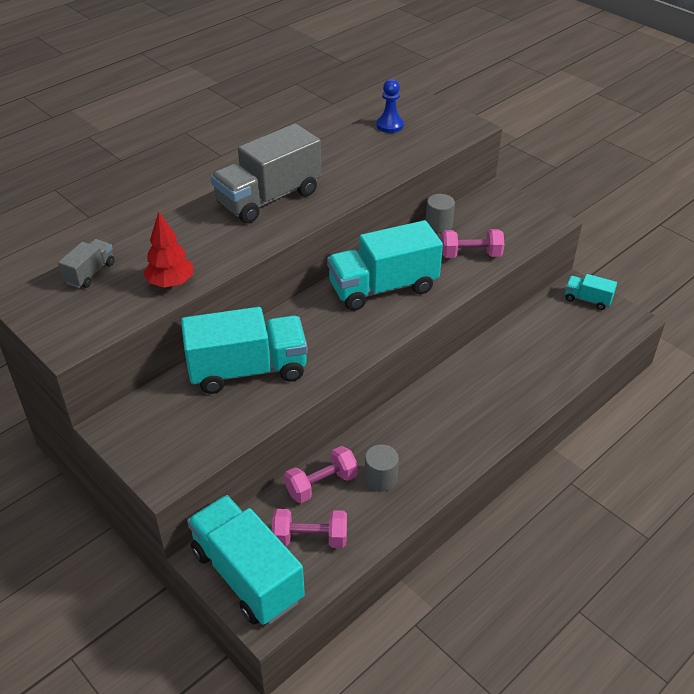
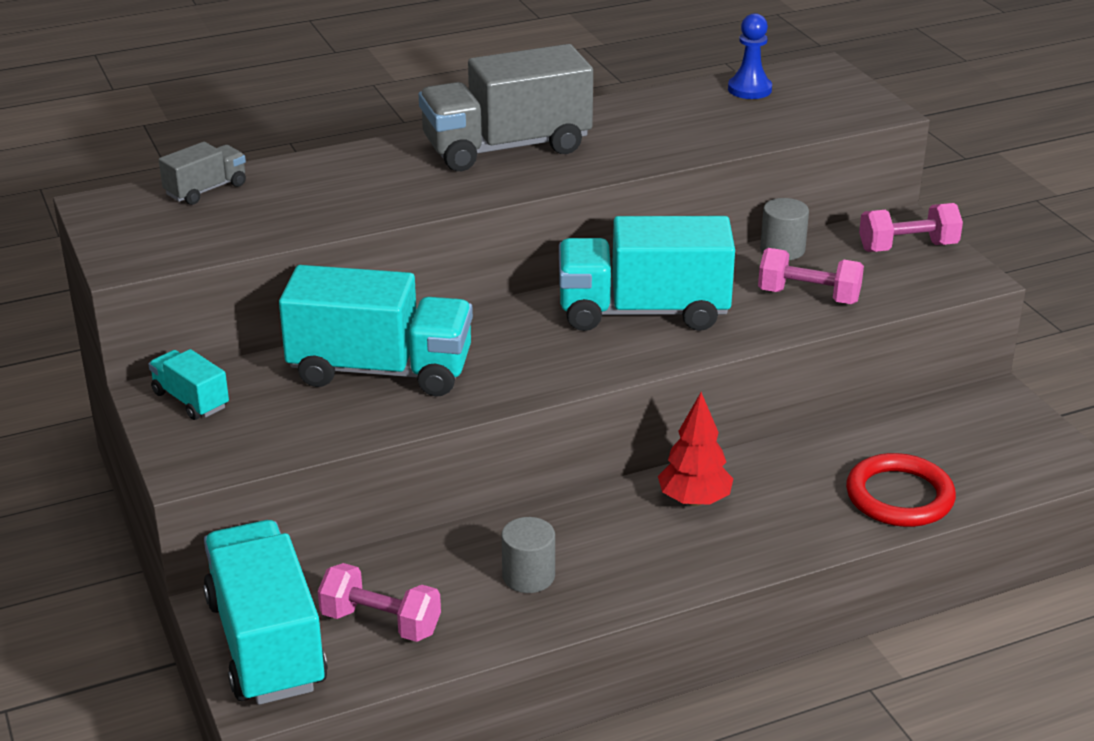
camera: 20 degrees right, 10 degrees down
(171, 283) = (305, 220): red tree -> red tree (694, 500)
(321, 484) = (436, 562): pink dumbbell -> pink dumbbell (907, 247)
(556, 366) = (899, 496): none -> red ring
(587, 300) = (1009, 419): turquoise truck -> turquoise truck (191, 400)

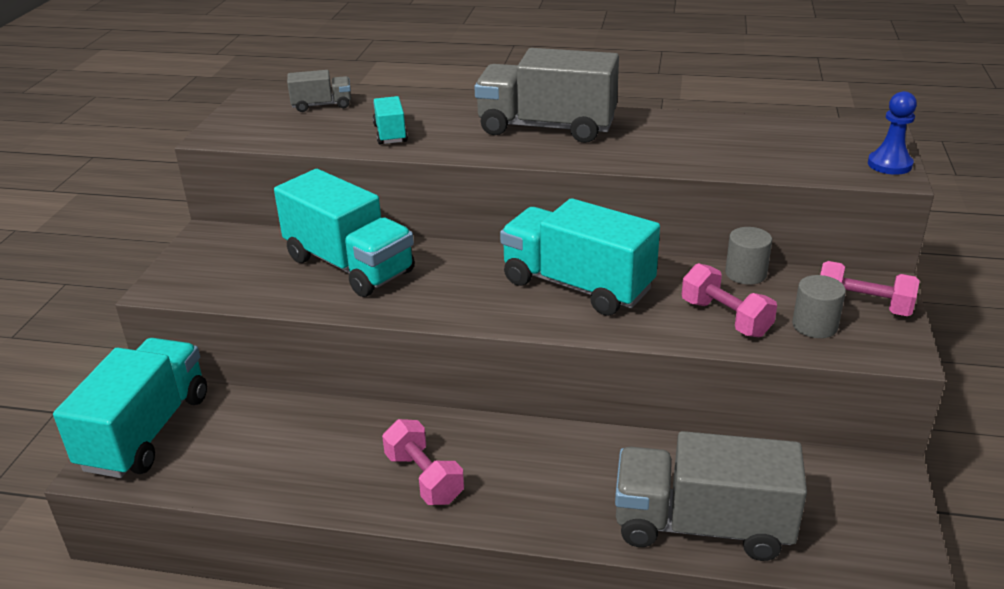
camera: 35 degrees right, 0 degrees up
(191, 400) = (219, 245): turquoise truck -> turquoise truck (390, 134)
(381, 623) = (223, 449): pink dumbbell -> pink dumbbell (424, 478)
(528, 576) = (350, 460): grey cylinder -> grey cylinder (814, 325)
(694, 500) = (529, 455): red tree -> none
(749, 89) = (792, 132): blue pawn -> blue pawn (889, 164)
(899, 496) = (702, 525): red ring -> grey truck

